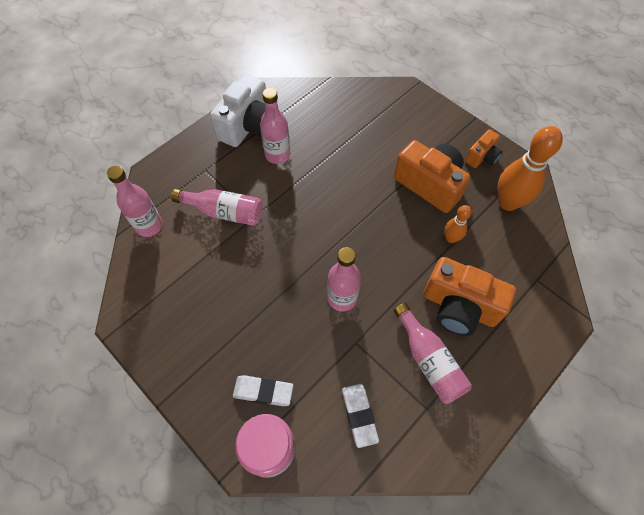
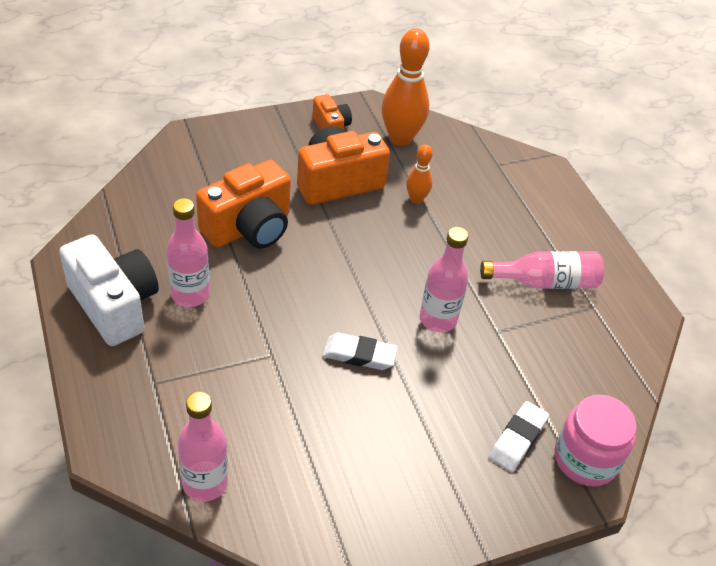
camera: 70 degrees left, 15 degrees down
(224, 212) = (243, 385): pink bottle -> none
(359, 415) = (579, 364): white eraser -> white eraser (359, 355)
(459, 307) = (498, 232): orange camera -> orange camera (249, 228)

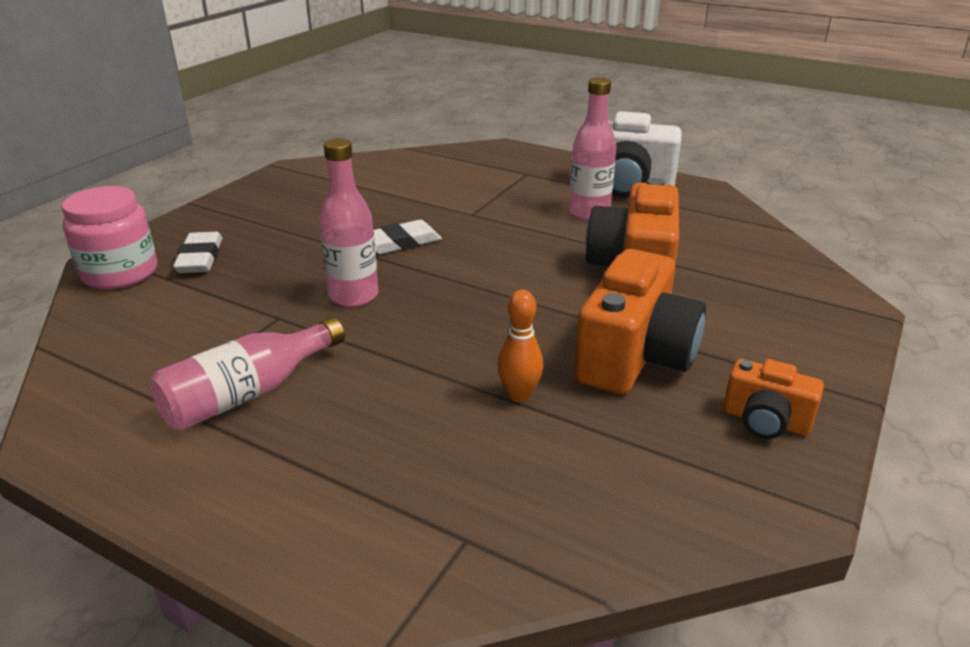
camera: 145 degrees right, 15 degrees down
(205, 483) = (423, 159): pink bottle -> none
(400, 138) = (663, 473): orange bowling pin -> none

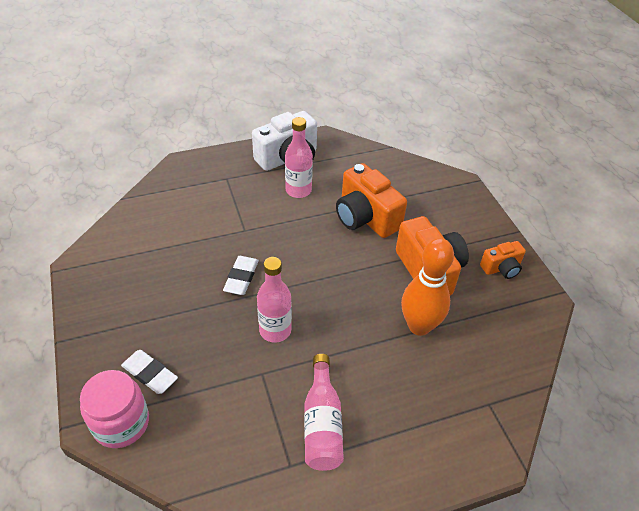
camera: 50 degrees left, 15 degrees up
(519, 395) = (419, 326): orange bowling pin -> orange bowling pin, size x1.92

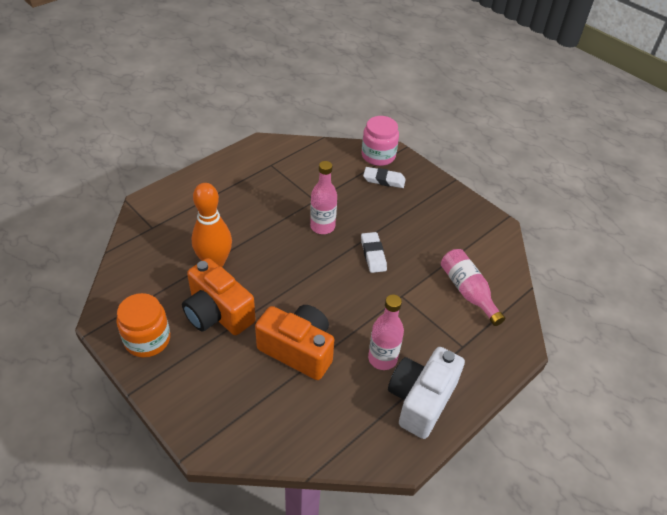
camera: 155 degrees right, 0 degrees up
(322, 423) = (262, 186): pink bottle -> pink bottle (467, 291)
(501, 268) = (147, 339): orange camera -> orange jar

